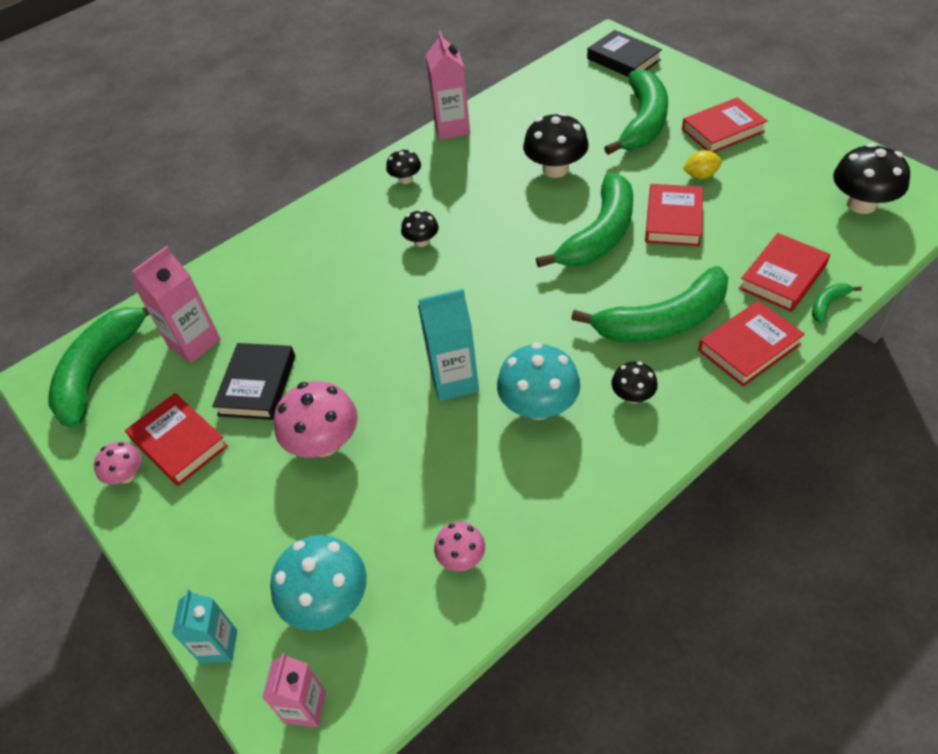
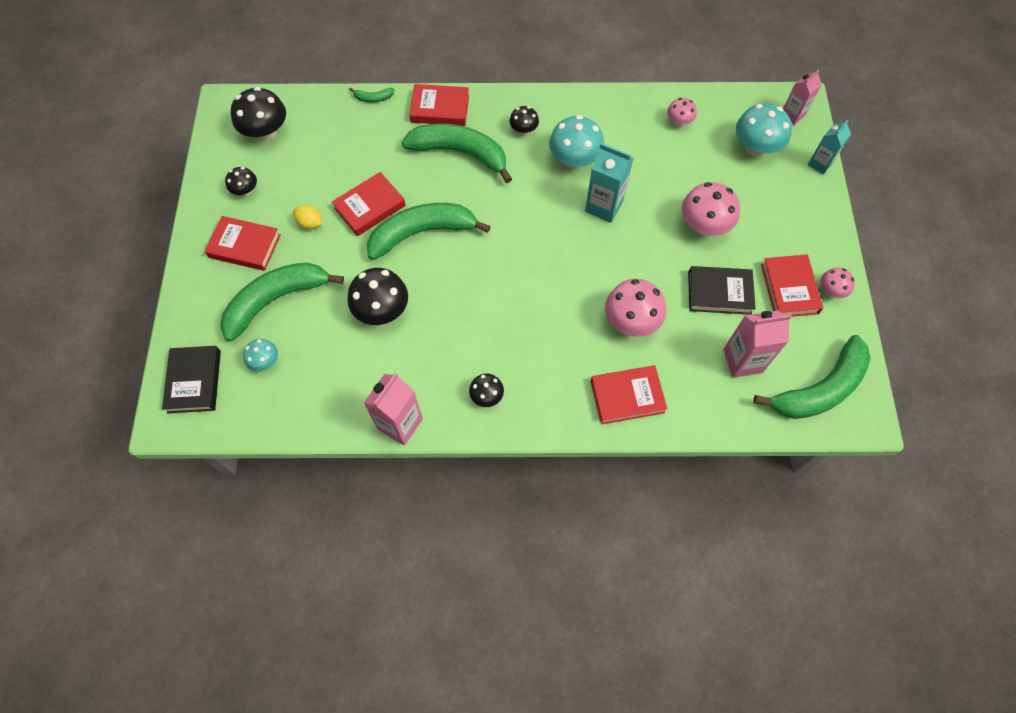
camera: 145 degrees left, 15 degrees up
(257, 385) = (719, 293): black book -> black book turned 45 degrees clockwise
(330, 302) = (631, 321): none -> pink mushroom
(421, 241) = (531, 323): black mushroom -> black mushroom (245, 190)
(594, 94) = (265, 361): none -> turquoise mushroom
(782, 277) = (370, 127): red book -> red book (627, 396)

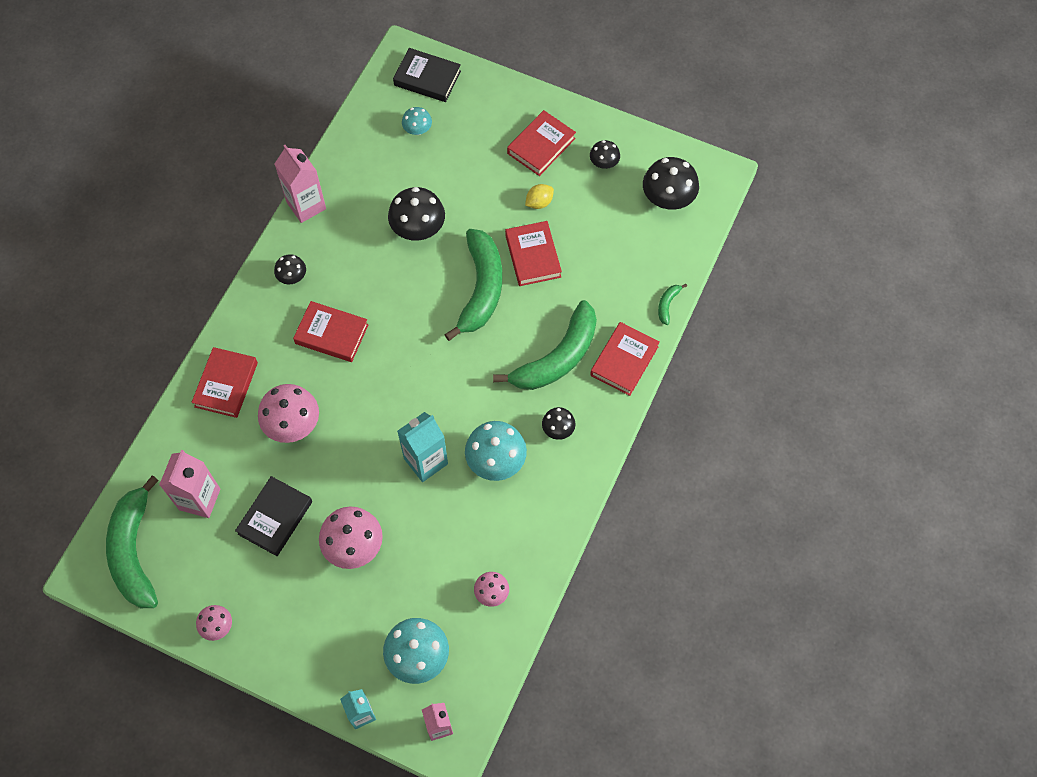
camera: 115 degrees right, 0 degrees up
(276, 300) = (472, 153): green banana -> none
(789, 288) = (242, 586): red book -> red book (331, 334)

